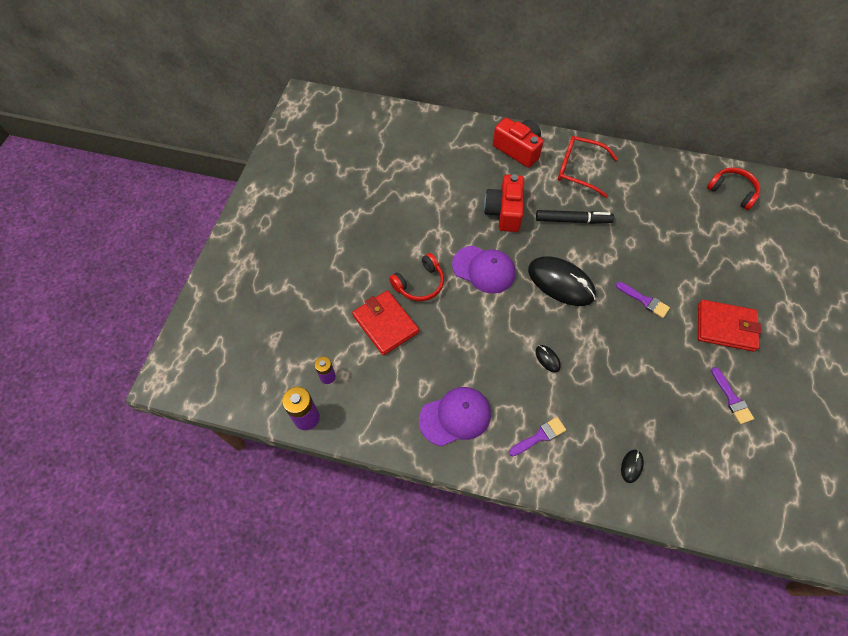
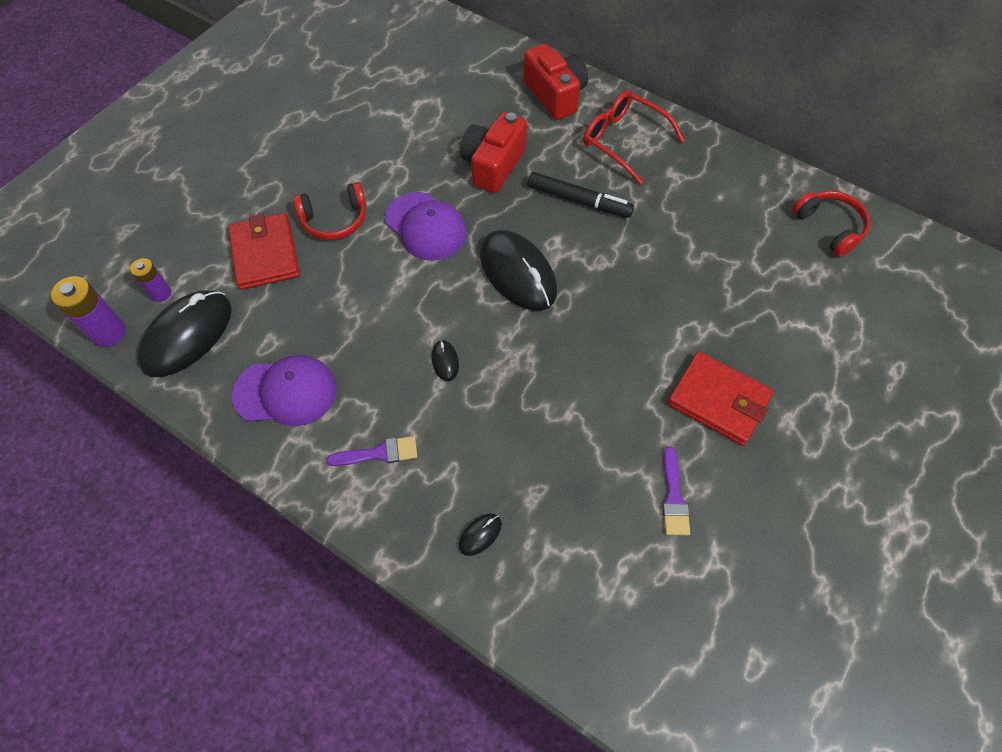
camera: 20 degrees right, 0 degrees up
(364, 400) = (187, 335): none -> black mouse
(644, 301) = (620, 330): purple brush -> none

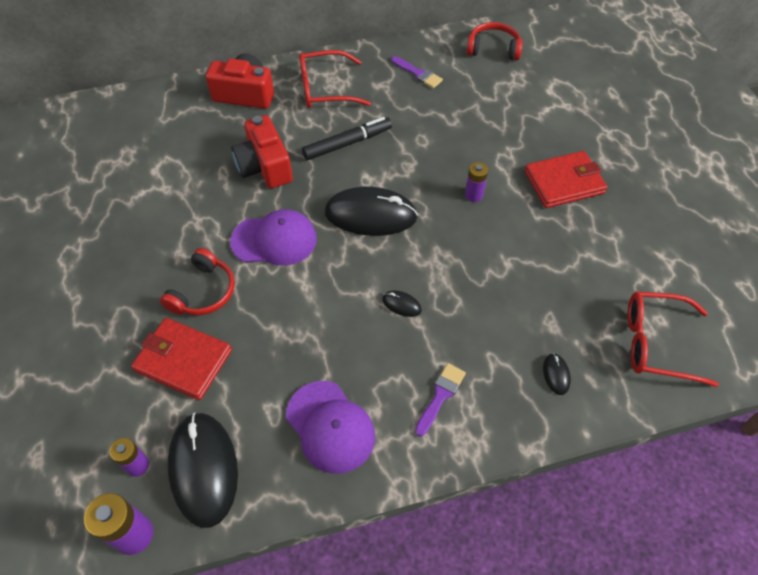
camera: 50 degrees left, 5 degrees down
(286, 392) = (330, 426): purple cap -> purple cap turned 105 degrees clockwise
(597, 607) = (656, 343): none -> red glasses
(621, 335) = (473, 195): none -> purple battery
(673, 497) = (611, 251): purple brush -> purple brush (418, 74)

